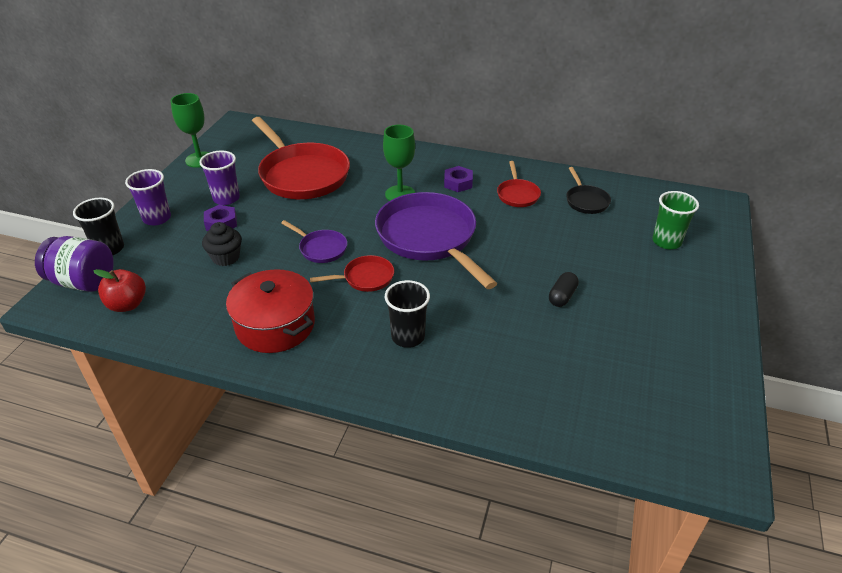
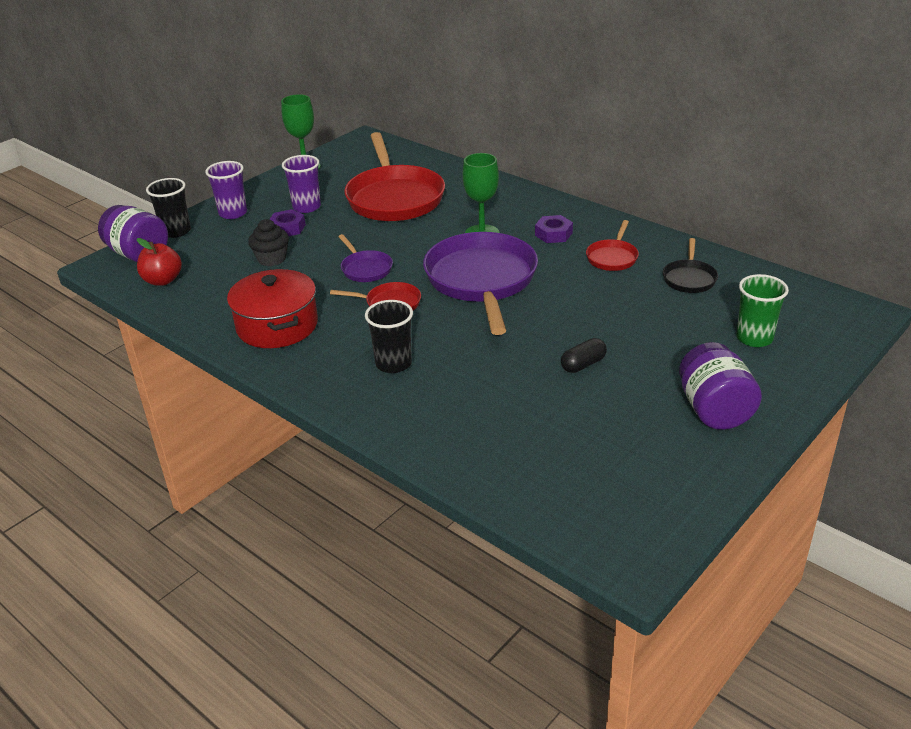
camera: 25 degrees right, 5 degrees down
(684, 311) = (714, 410): none -> purple jar

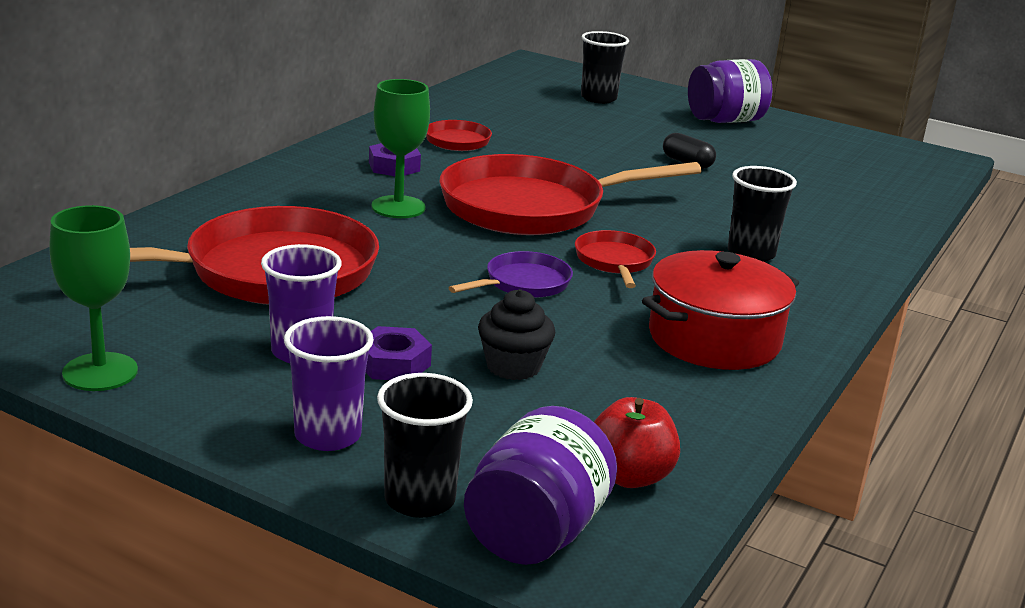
camera: 105 degrees left, 10 degrees down
(482, 281) = (532, 207): purple pan -> red pan
(689, 278) = (491, 112): black pan -> none
(754, 338) = (598, 98): green cup -> black cup

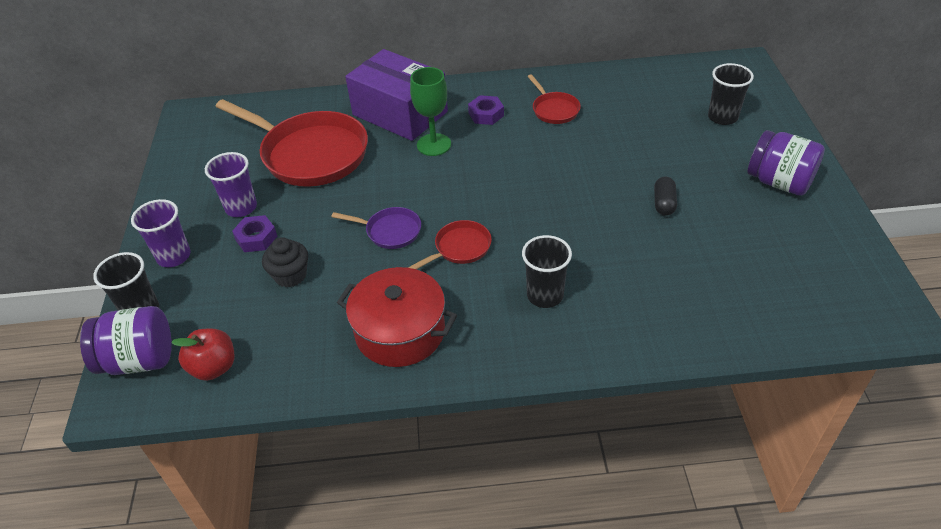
camera: 60 degrees right, 20 degrees up
(100, 372) = (174, 171): green goblet -> none
(294, 200) = (400, 113): none -> purple box
(532, 207) = (497, 184): red pan -> none

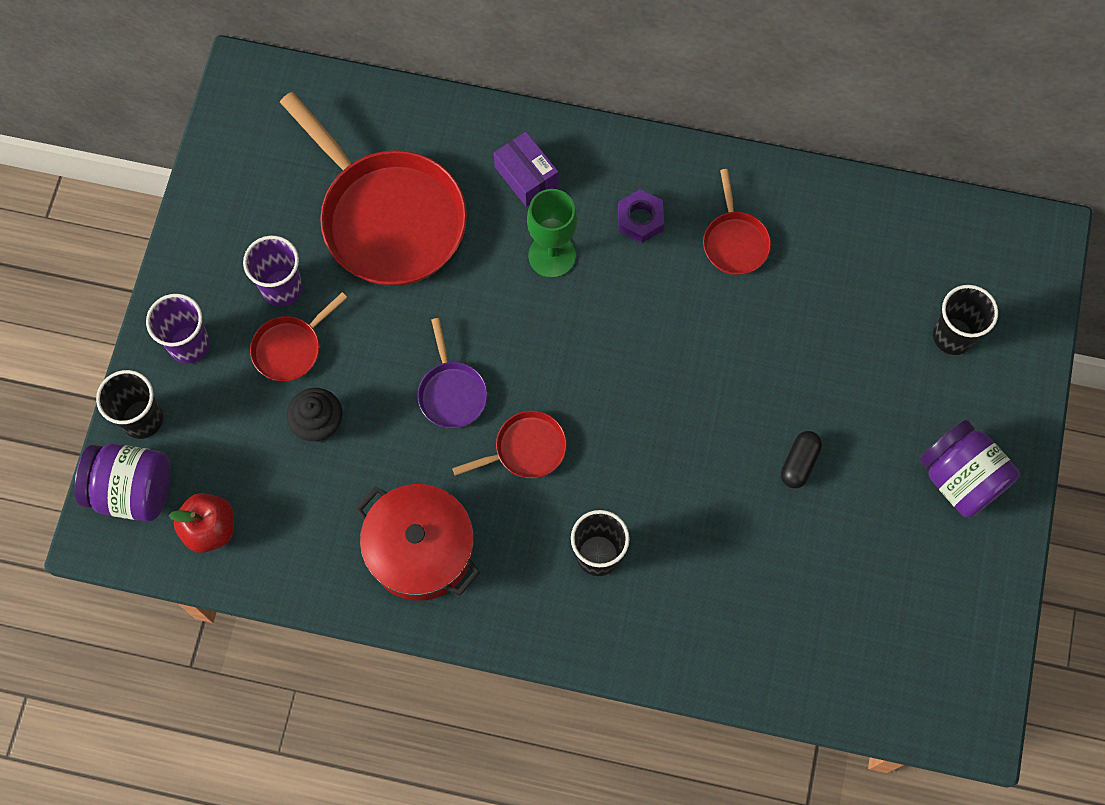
camera: 15 degrees right, 25 degrees up
(256, 238) = (290, 348): purple nut -> red pan
(390, 231) = (451, 392): purple pan -> purple pan turned 45 degrees clockwise
(400, 113) = (526, 176): purple box -> purple box, size x0.49

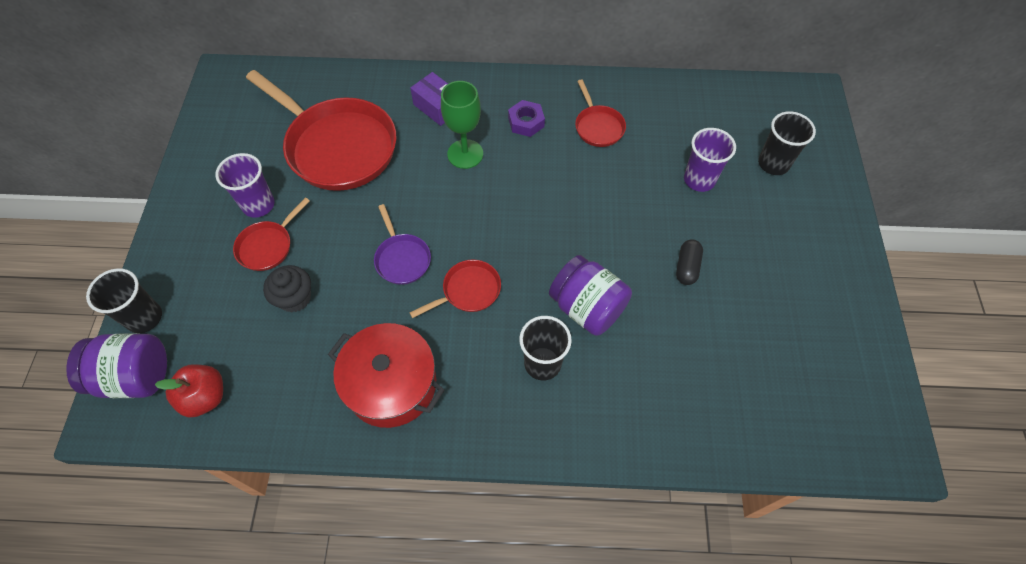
camera: 10 degrees left, 10 degrees down
(189, 345) = (184, 256): purple cup -> purple cup (699, 179)
(960, 478) = (813, 259): purple jar -> purple jar (587, 308)

